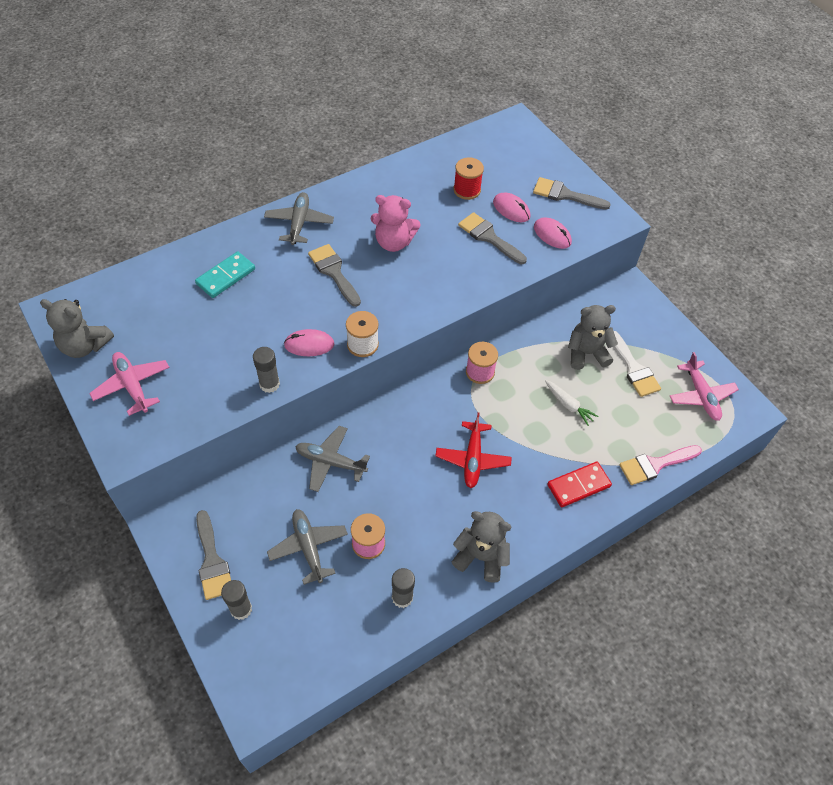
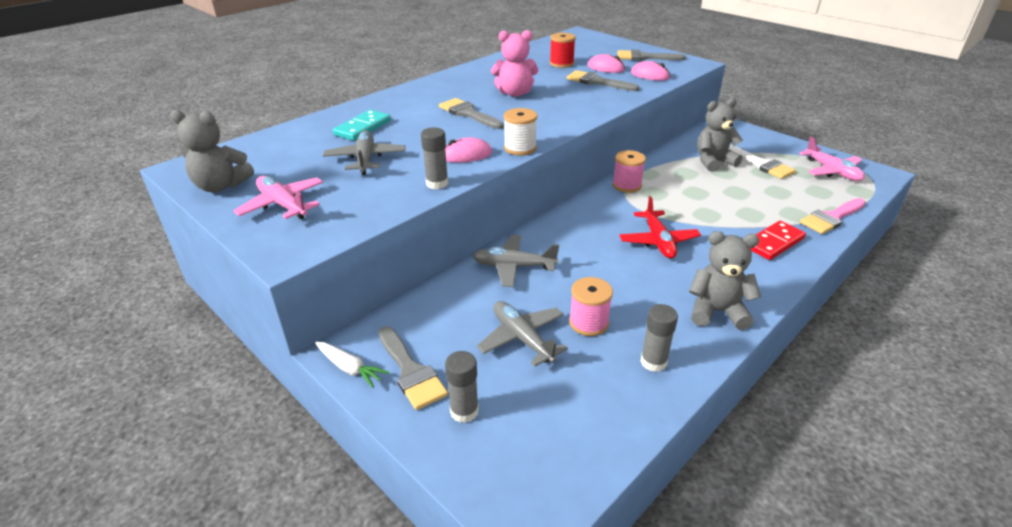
camera: 10 degrees left, 20 degrees down
(299, 223) = (422, 93): grey plane -> grey plane (365, 159)
(568, 405) = (722, 193): white carrot -> white carrot (350, 368)

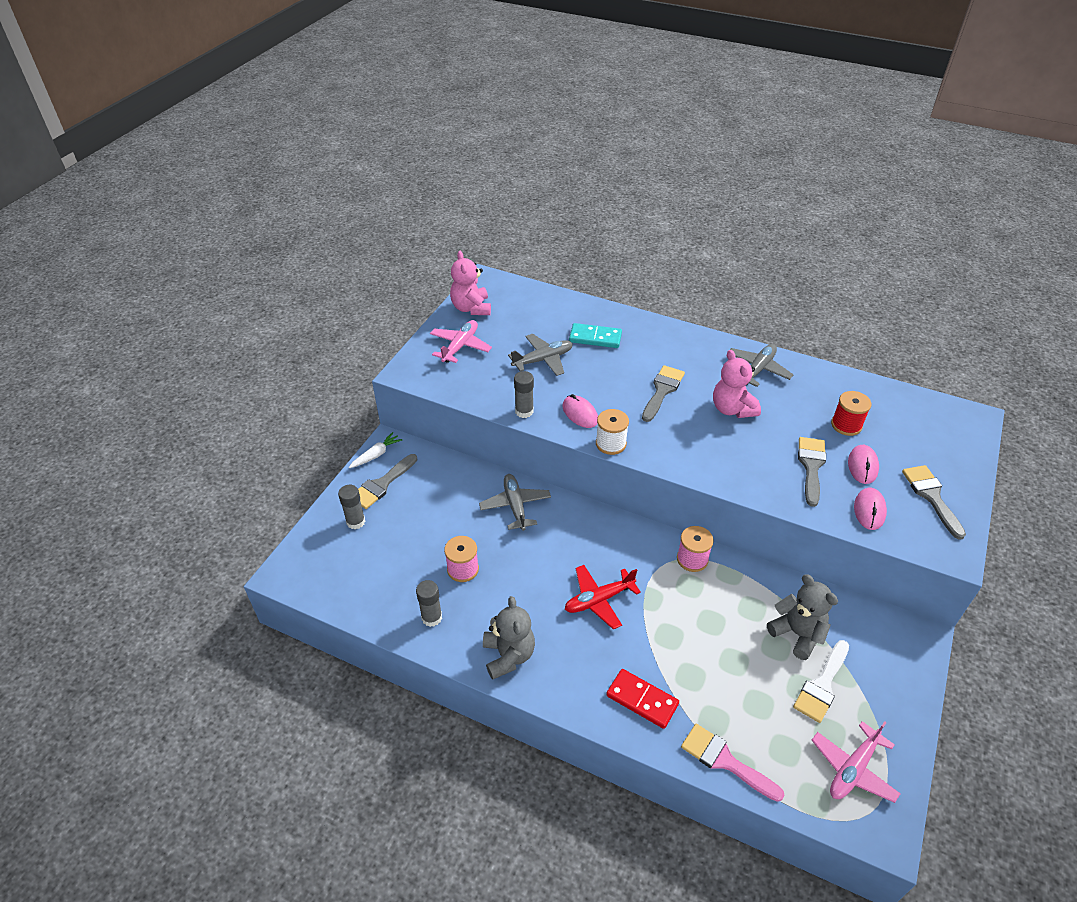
camera: 70 degrees right, 10 degrees up
(221, 186) = (471, 308): grey teddy bear -> pink teddy bear
(350, 368) = (376, 454): white carrot -> white carrot turned 150 degrees counterclockwise
(522, 338) = (432, 533): grey plane -> grey plane (757, 369)

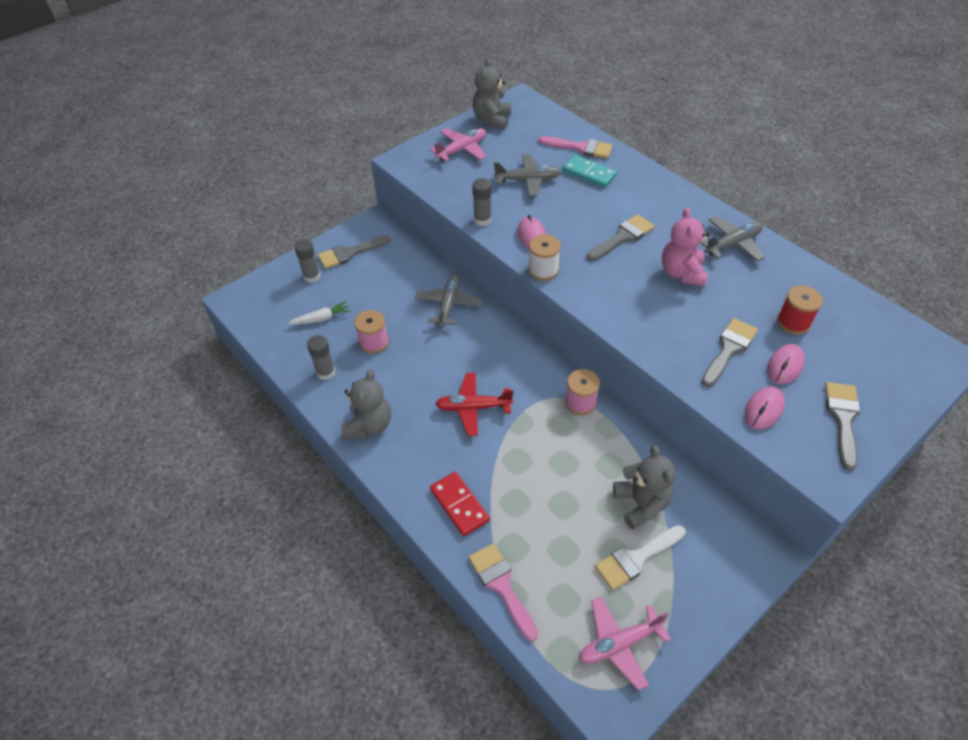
camera: 25 degrees right, 5 degrees up
(376, 454) = (359, 228): white carrot -> white carrot (321, 318)
(471, 308) = (492, 120): pink teddy bear -> grey teddy bear
(572, 315) = (580, 148): none -> pink brush

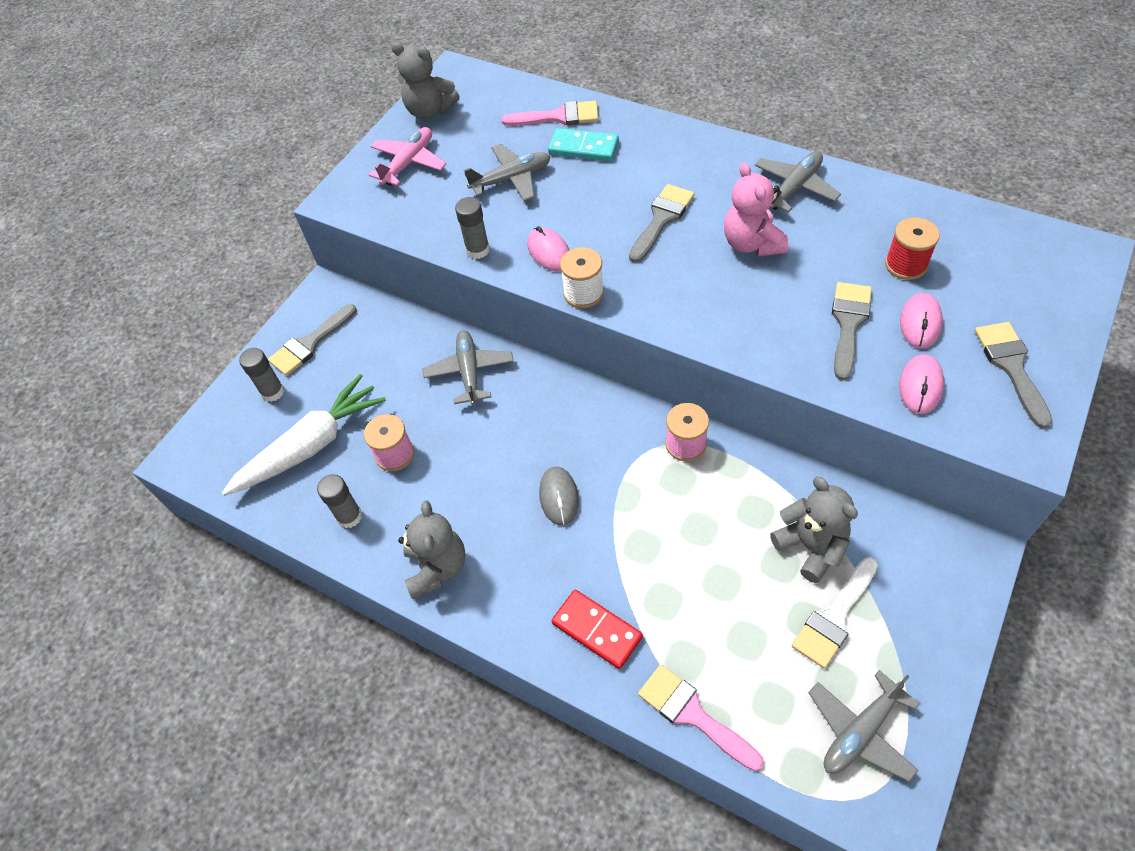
camera: 15 degrees left, 5 degrees up
(321, 318) = (311, 445): white carrot -> white carrot, size x2.10
(473, 407) = (559, 497): red plane -> grey mouse
(492, 120) = (430, 111): grey teddy bear -> grey teddy bear turned 60 degrees counterclockwise
(619, 644) = (860, 731): pink plane -> grey plane

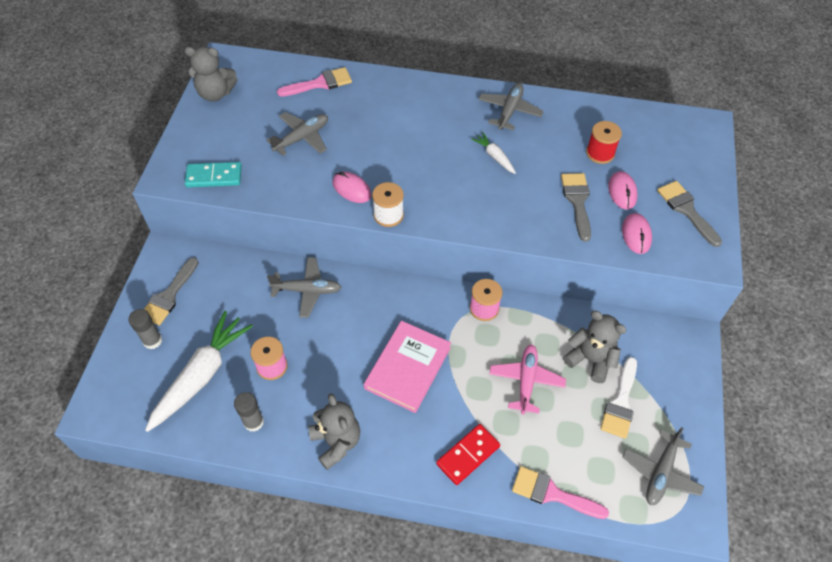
camera: 25 degrees left, 0 degrees up
(409, 163) = (215, 138): pink plane -> pink plane (526, 381)
(469, 372) = (307, 290): grey plane -> grey plane turned 120 degrees clockwise
(477, 250) = (296, 197): grey glue stick -> none
(559, 497) = (408, 368): grey mouse -> pink book
(583, 148) = (348, 105): turquoise domino -> turquoise domino (214, 177)
(596, 630) = (468, 455): red domino -> red domino turned 60 degrees counterclockwise
(661, 219) = (425, 150): grey brush -> none
(752, 243) = (494, 156): pink teddy bear -> white carrot

